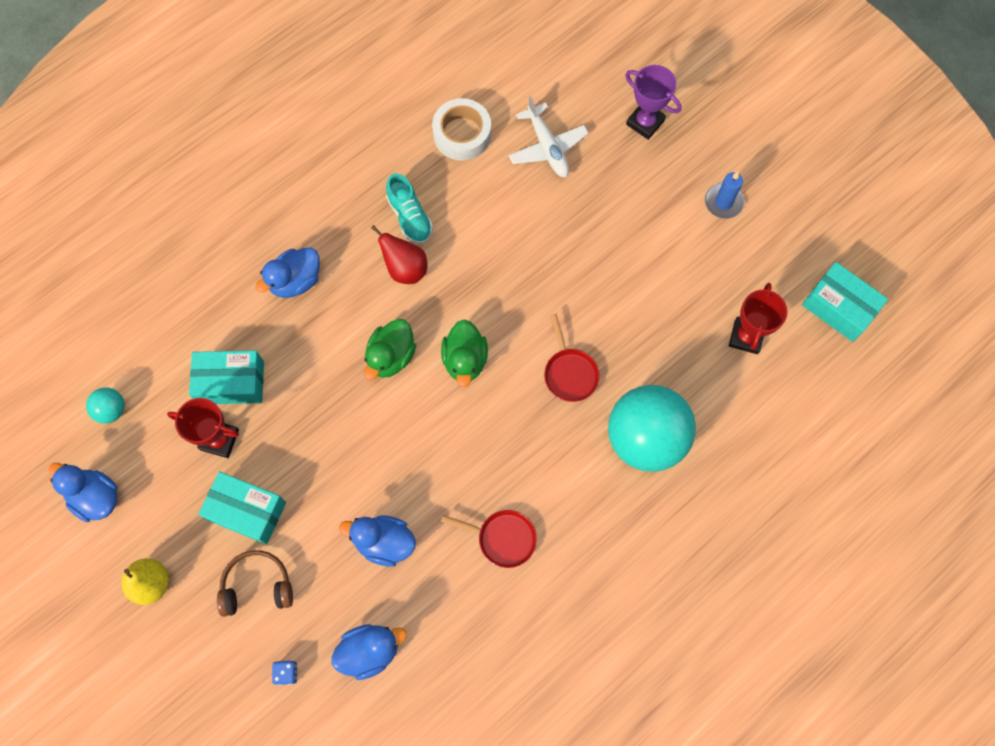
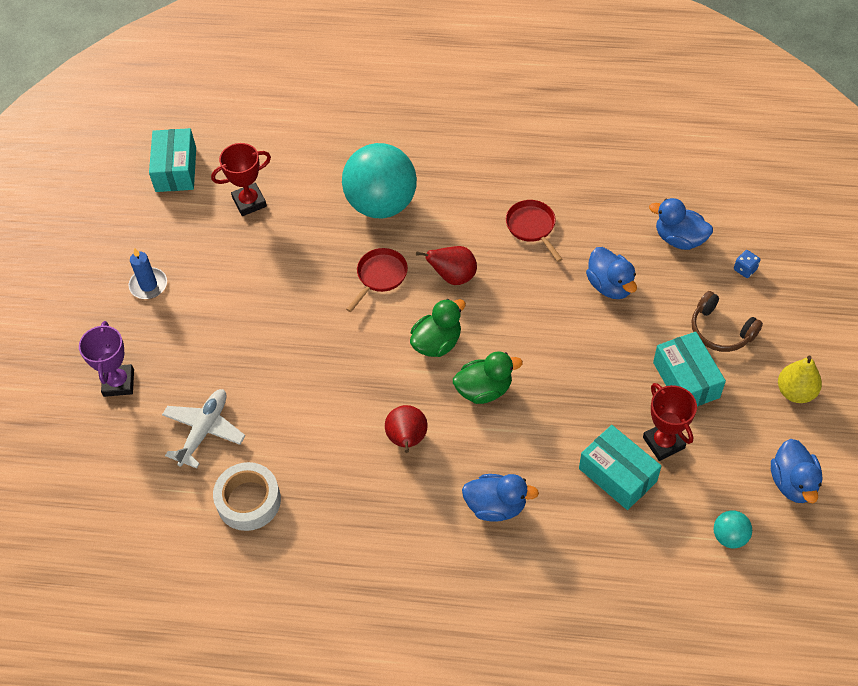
camera: 130 degrees left, 15 degrees down
(410, 217) = (360, 474): turquoise shoe -> none
(514, 428) = (453, 277): none -> red pear

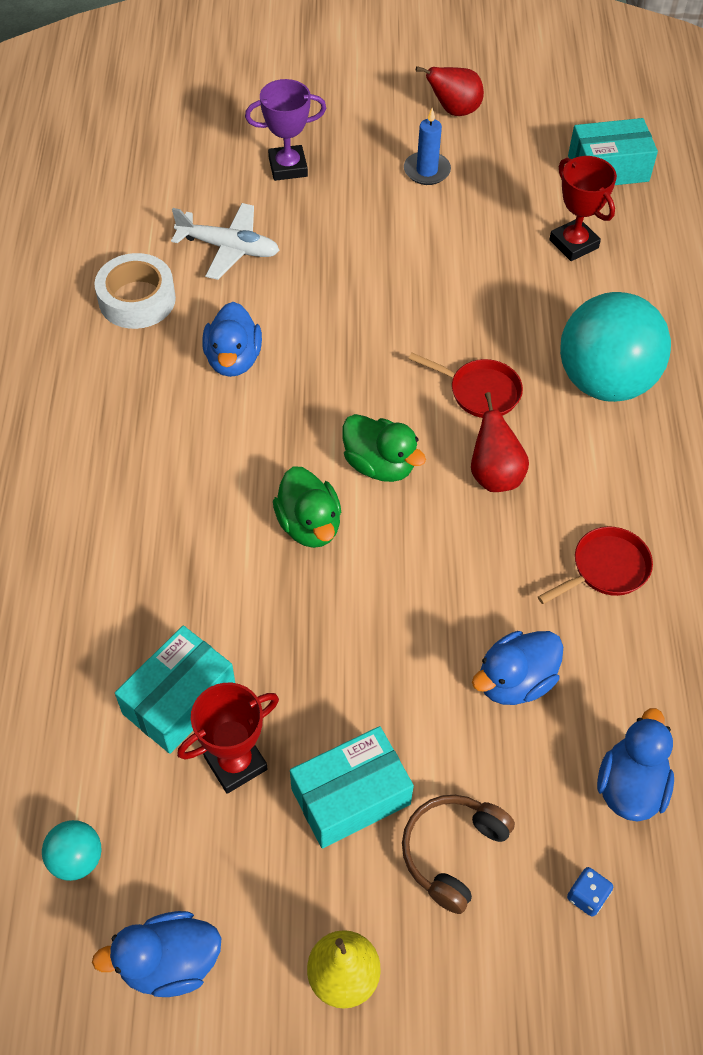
camera: 80 degrees right, 0 degrees up
(407, 440) = (226, 444): red pear -> red pear (454, 111)
(496, 506) = (129, 550): blue duck -> blue duck (233, 359)

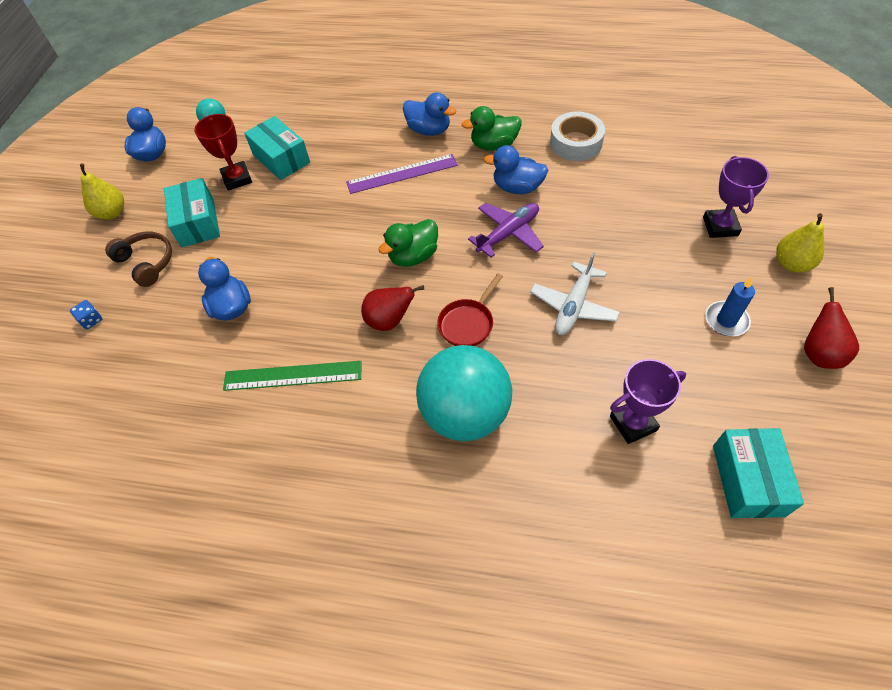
camera: 105 degrees right, 0 degrees up
(211, 505) = (402, 174): none -> purple ruler
(229, 248) = (625, 189): white plane -> white plane (573, 306)
(309, 525) = (375, 217): green duck -> green duck (494, 145)
(323, 363) = (508, 233): none -> purple plane
(338, 117) = (791, 264): none -> yellow pear
(573, 244) = (633, 423): red trophy -> purple trophy
(606, 569) = (293, 376): red pan -> green ruler
(630, 786) = (139, 356): blue duck -> blue duck (429, 130)

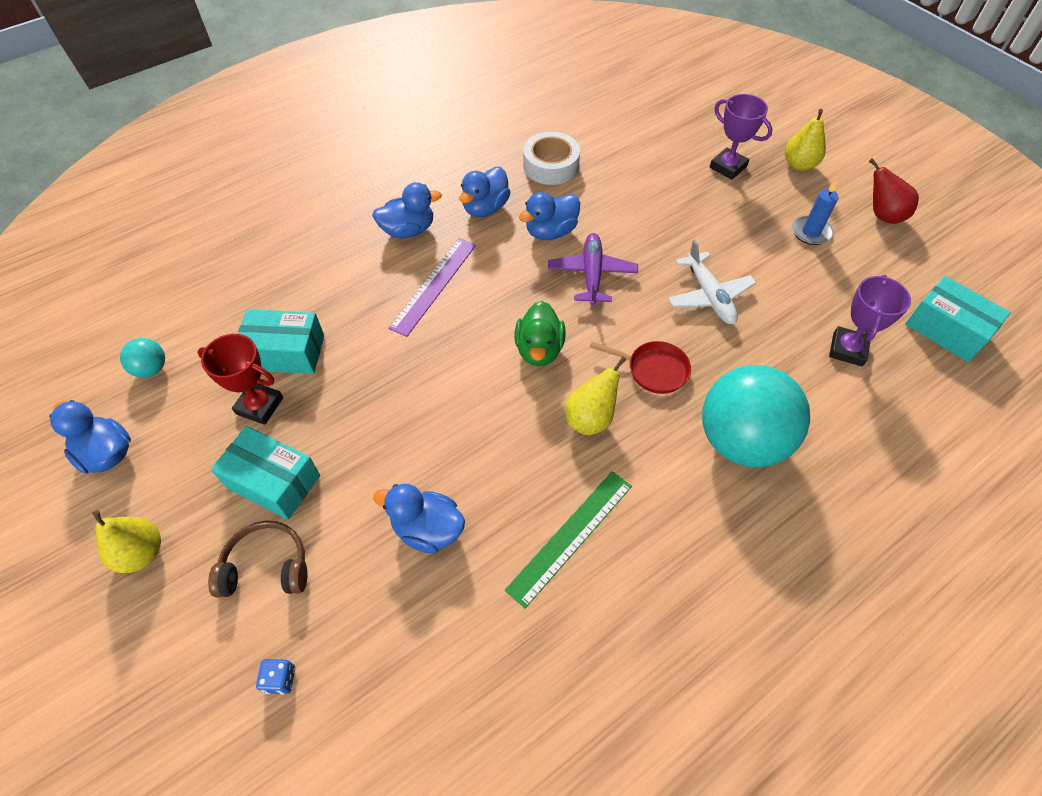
camera: 50 degrees left, 0 degrees up
(389, 321) = (590, 419): red pear -> yellow pear
(468, 323) = (653, 370): red pan -> red pan turned 60 degrees counterclockwise
(494, 145) = (485, 208): green duck -> blue duck

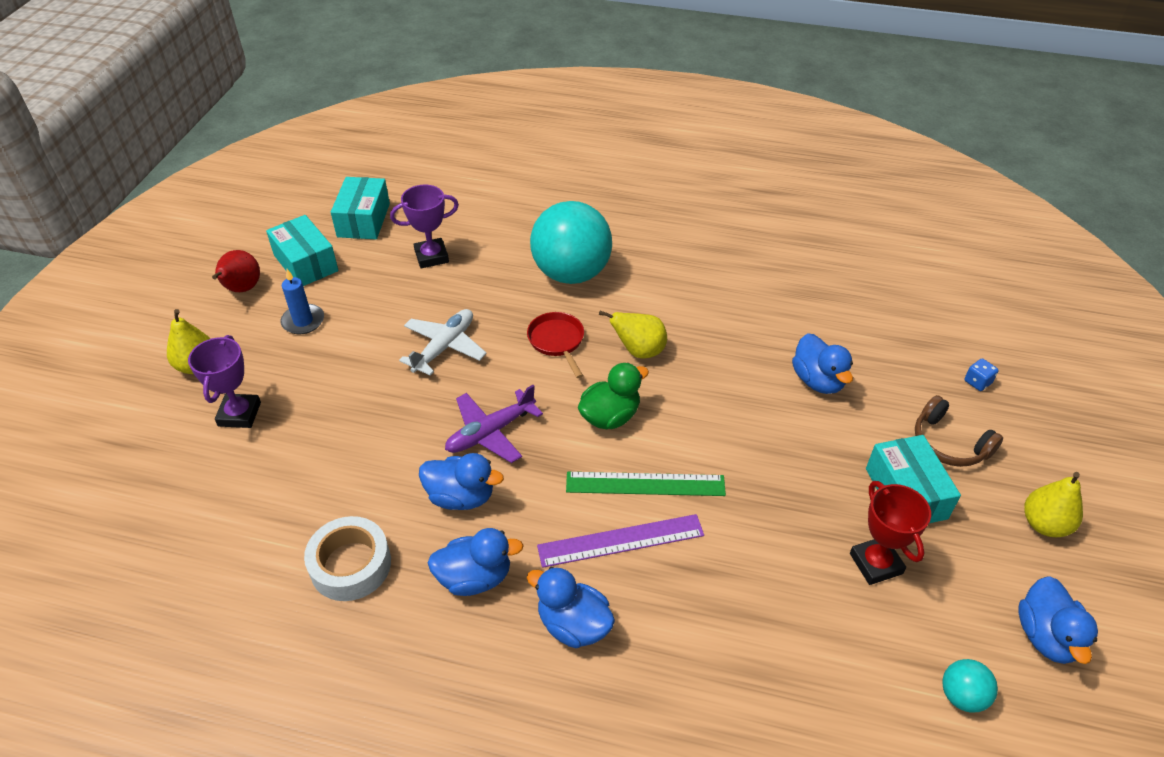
camera: 130 degrees left, 10 degrees down
(285, 352) = (815, 595): turquoise box -> turquoise box (306, 263)
(570, 536) = (733, 313): green ruler -> green ruler (645, 484)

